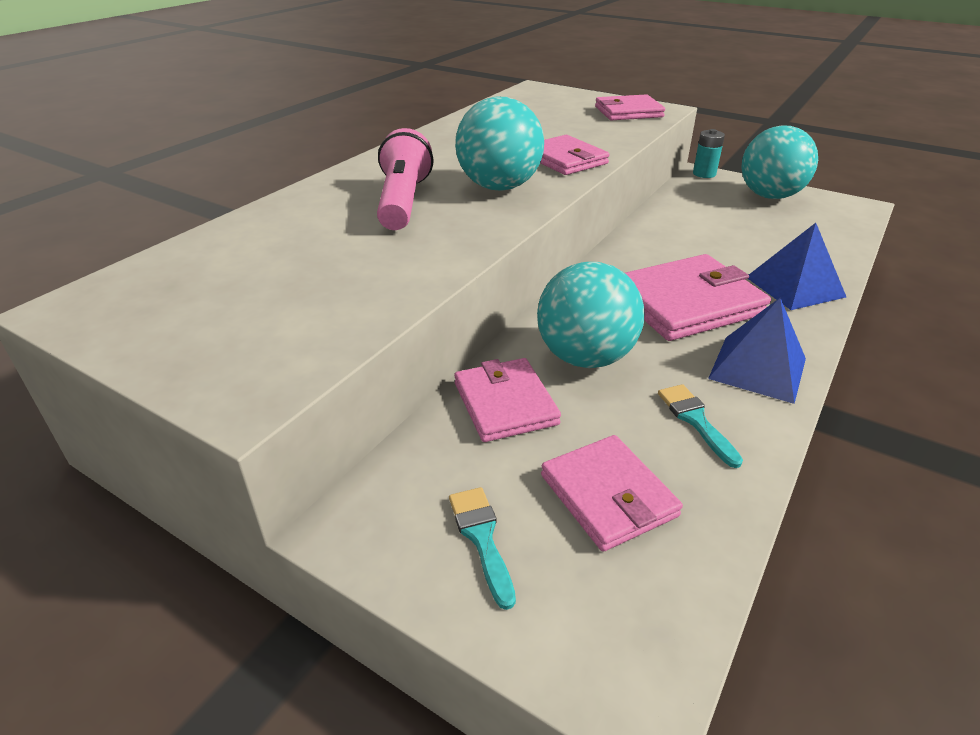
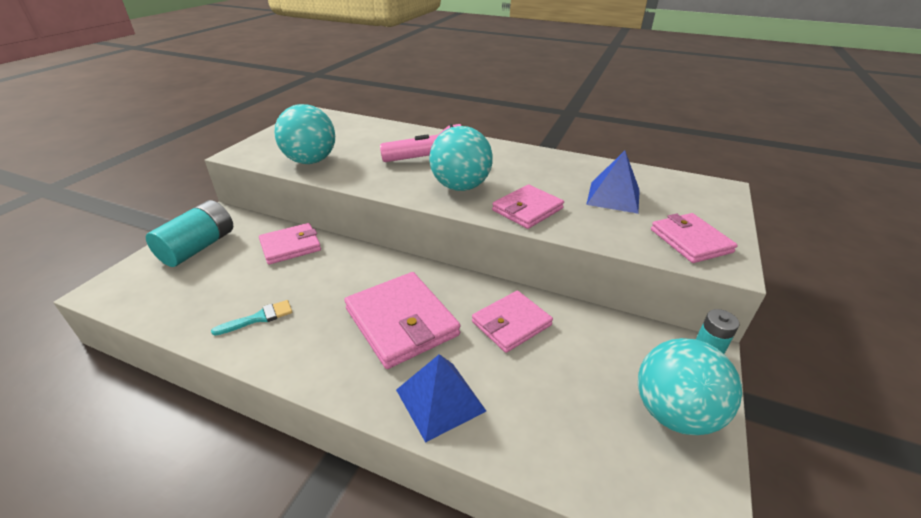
camera: 80 degrees right, 0 degrees up
(481, 538) = (199, 247): turquoise brush -> turquoise battery
(585, 357) = (331, 272): turquoise ball -> turquoise ball (310, 161)
(608, 495) = (209, 282): pink wallet -> pink wallet (511, 323)
(758, 368) = (310, 355): blue pyramid -> blue pyramid (613, 197)

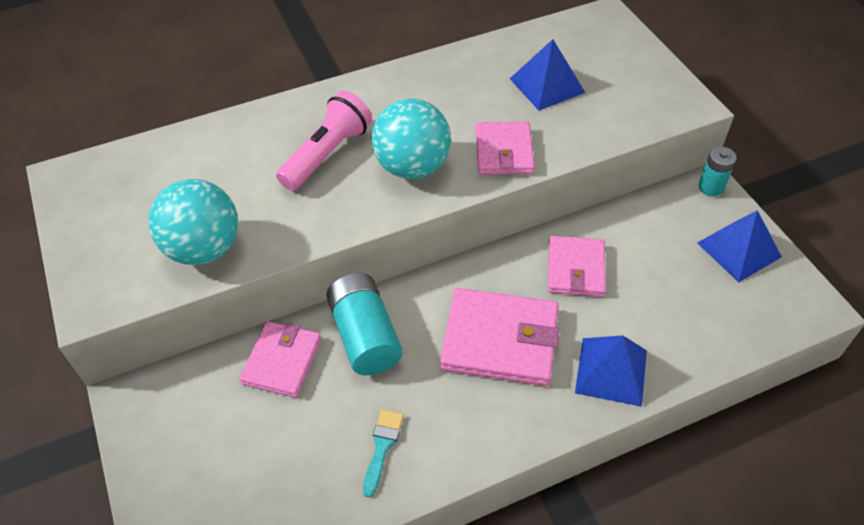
camera: 45 degrees left, 15 degrees up
(199, 247) = (183, 448): turquoise battery -> turquoise battery (365, 336)
(674, 413) = (738, 249): turquoise ball -> blue pyramid
(690, 241) = (648, 97): pink wallet -> none

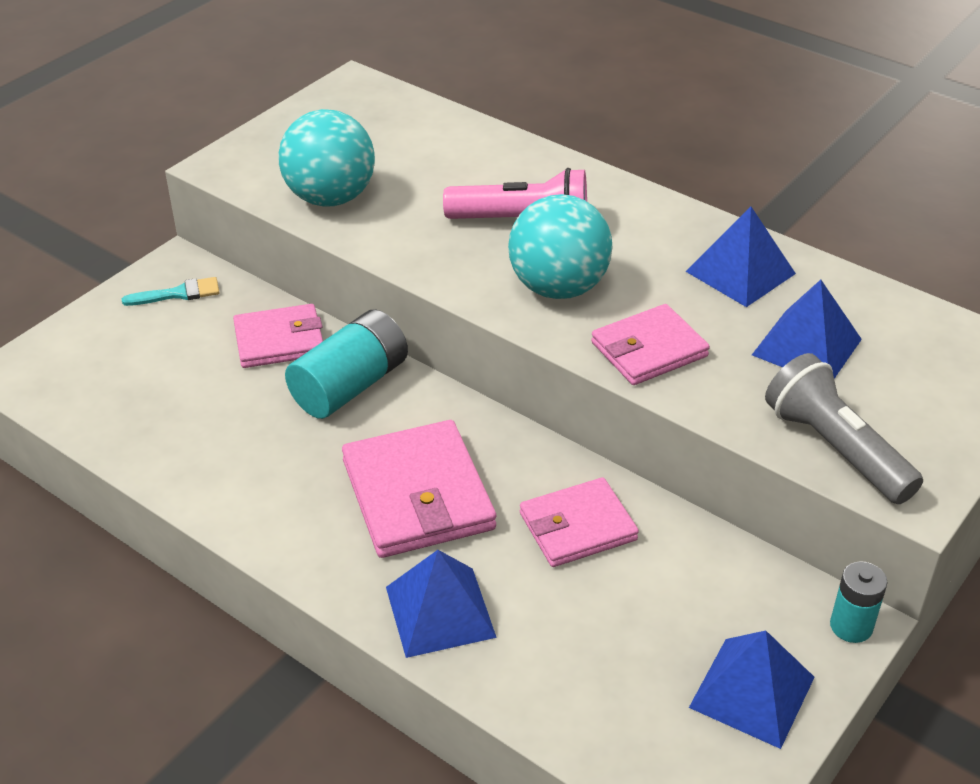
camera: 60 degrees right, 10 degrees down
(382, 446) = (221, 452): turquoise brush -> turquoise brush (178, 294)
(460, 80) = (740, 272): none -> blue pyramid
(637, 115) = (835, 448): none -> grey flashlight

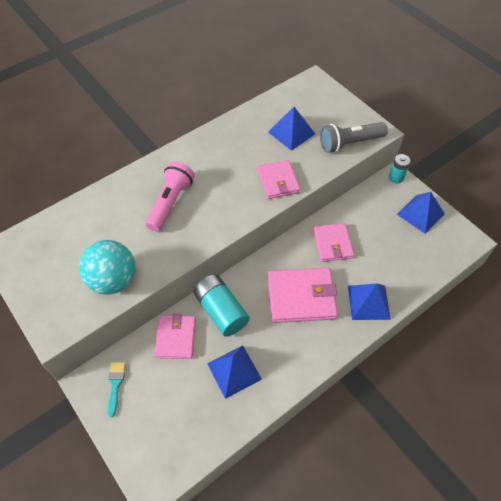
camera: 75 degrees left, 15 degrees up
(558, 288) = (226, 201): turquoise ball -> none
(740, 272) = (238, 137): blue pyramid -> blue pyramid (234, 371)

